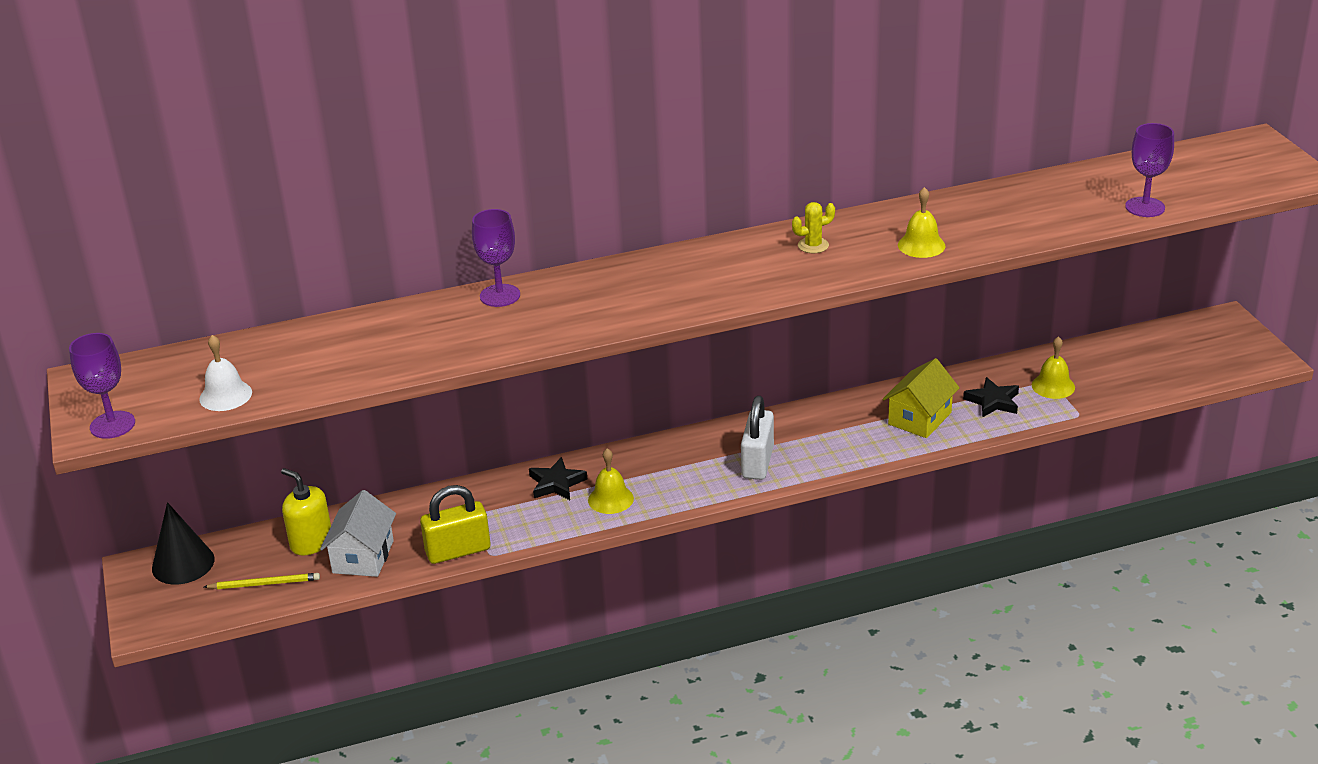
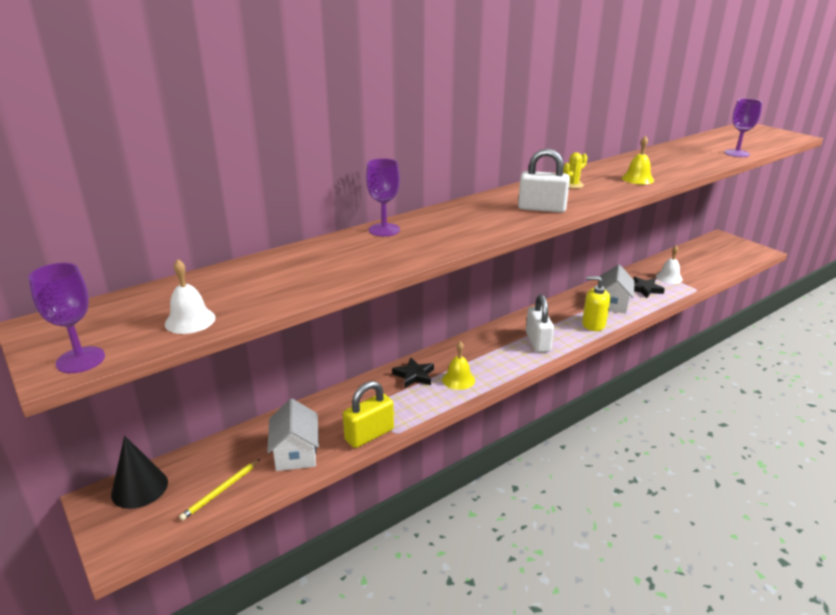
camera: 20 degrees left, 5 degrees down
(265, 584) = (220, 491): yellow pencil -> yellow pencil turned 150 degrees clockwise
(311, 542) = (247, 449): yellow soap dispenser -> yellow soap dispenser (593, 324)
(728, 286) = (541, 208): none -> white padlock
(919, 418) = (613, 303): yellow house -> white house
(1053, 386) = (669, 277): yellow bell -> white bell

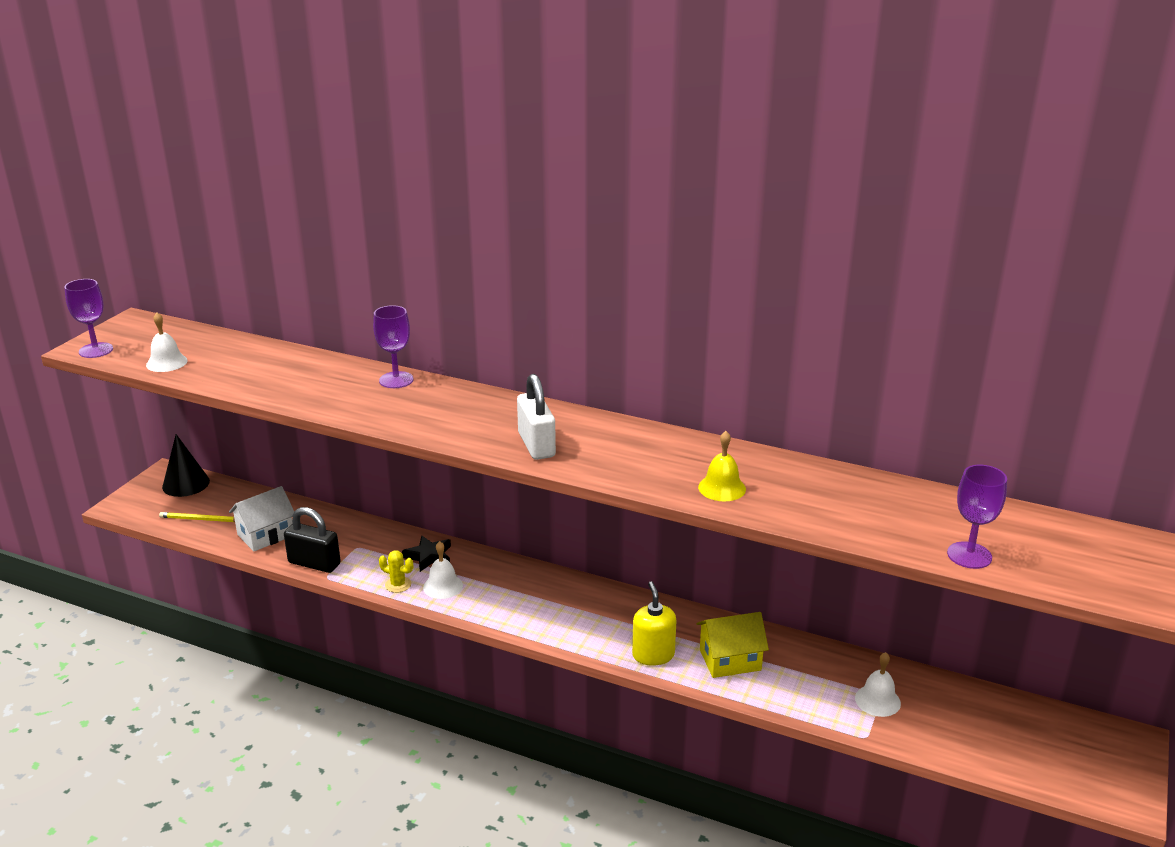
camera: 60 degrees right, 0 degrees up
(369, 434) = (314, 563): yellow padlock -> black padlock
(458, 379) = (443, 586): yellow bell -> white bell
(538, 342) = (568, 620): white padlock -> none
(572, 185) = (642, 448): yellow cactus -> yellow cactus (398, 584)
(613, 303) = (730, 660): white house -> yellow house
(645, 289) = (808, 682): black star -> none

